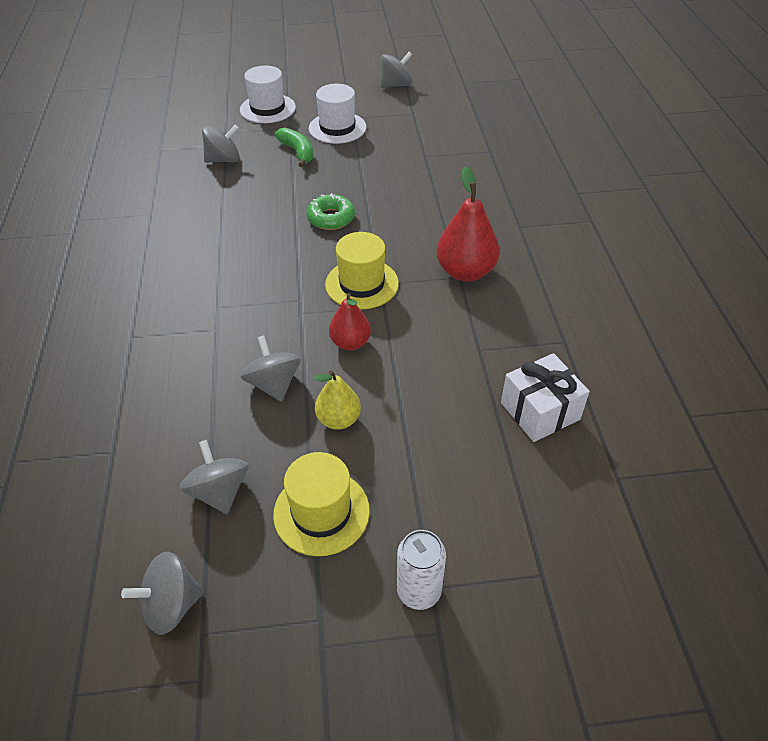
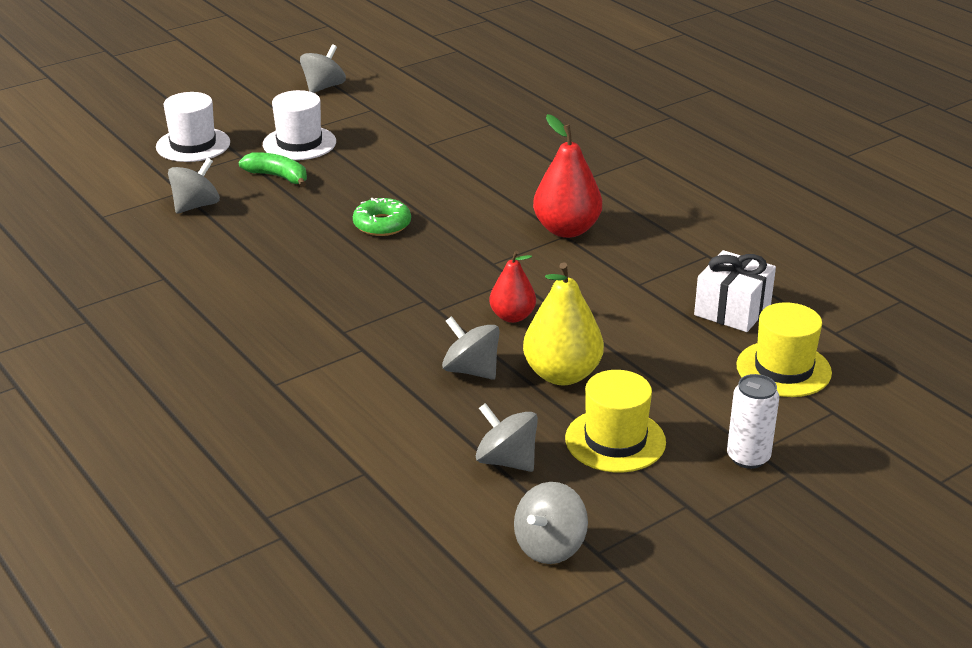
camera: 30 degrees left, 15 degrees down
(338, 419) = (562, 374): yellow pear -> yellow pear, size x1.62
(362, 284) = (474, 269): yellow hat -> yellow hat (783, 369)

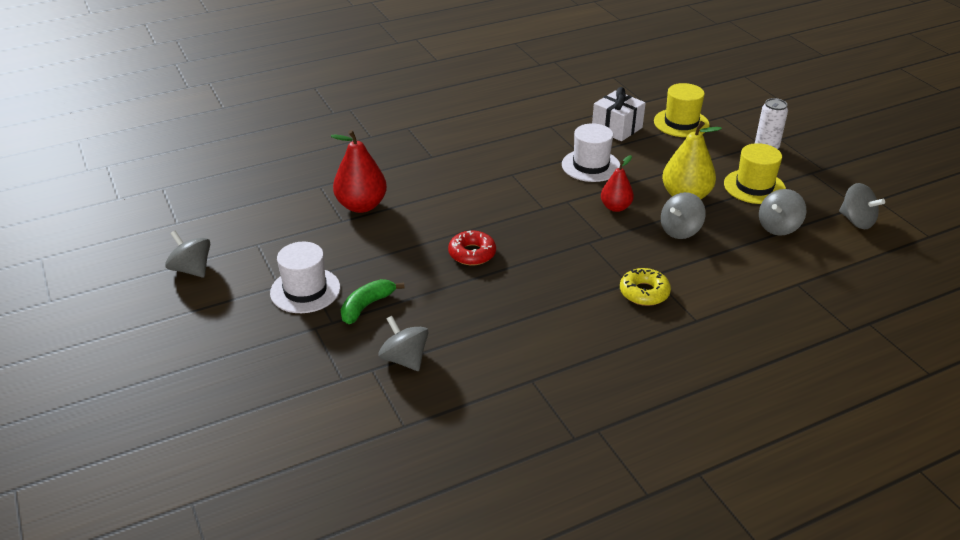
camera: 80 degrees left, 5 degrees up
(193, 145) = (274, 360): white hat -> white hat (591, 165)
(325, 344) = (644, 292): none -> yellow donut
(382, 224) = (472, 253): green donut -> red donut
(566, 230) = (503, 172): red pear -> red pear (361, 205)

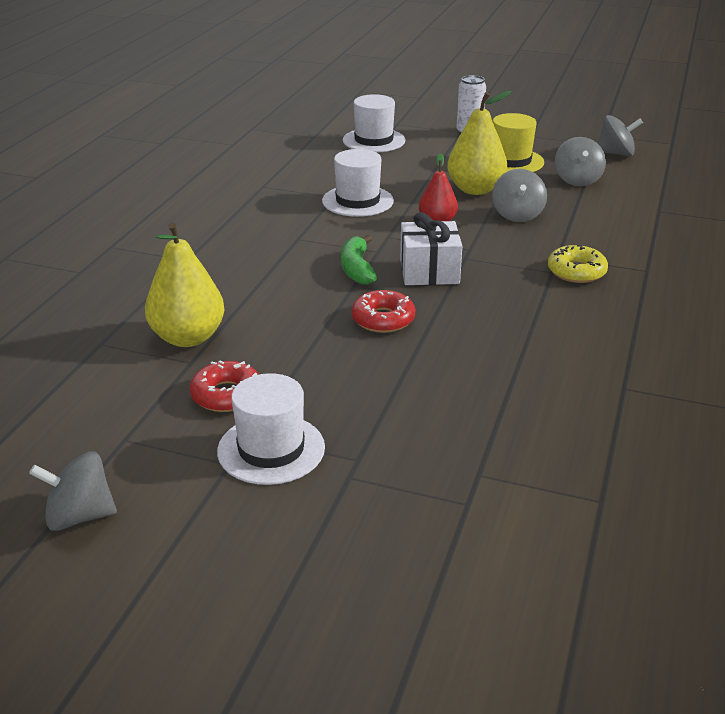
camera: 45 degrees left, 5 degrees down
(330, 249) = (226, 395): none -> red donut
(361, 205) = (188, 337): red pear -> yellow pear
(366, 306) = (366, 422): green banana -> green banana (357, 269)
(404, 359) = (491, 444): grey spinning top -> none
(617, 128) = (327, 164): white gift -> white gift (429, 271)
(681, 123) = (374, 140): yellow hat -> white hat

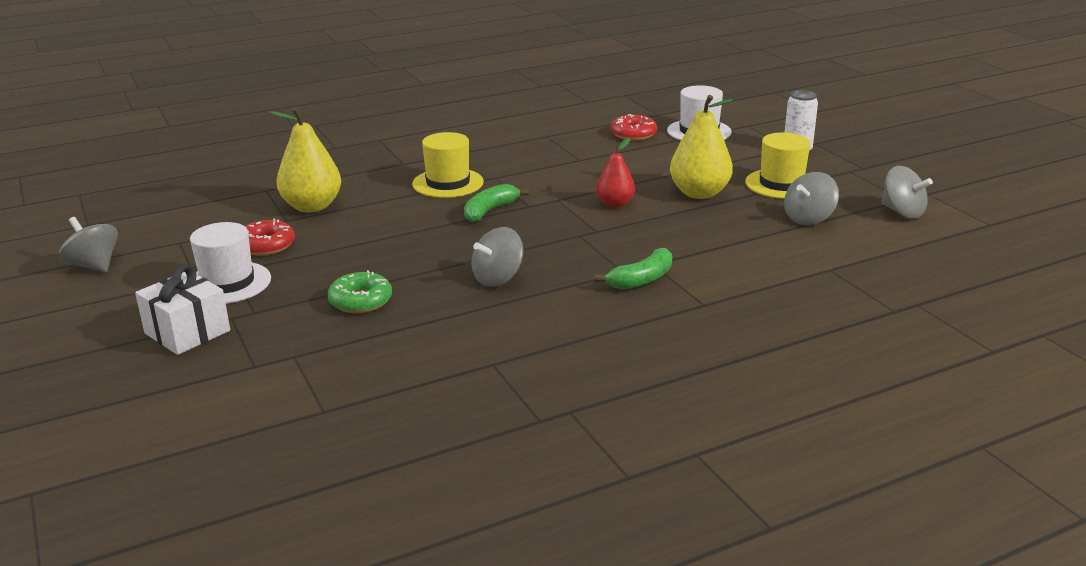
camera: 45 degrees right, 5 degrees down
(269, 260) = (448, 183): none -> yellow hat
(357, 201) = (589, 168): white hat -> none
(383, 319) = (437, 247): red donut -> red donut (633, 134)
(425, 396) = (360, 301): none -> green donut
(429, 271) = (533, 232): white gift -> white gift (187, 332)
(517, 215) = (690, 223): grey spinning top -> grey spinning top (498, 278)
(576, 272) = (642, 279): yellow donut -> green banana

